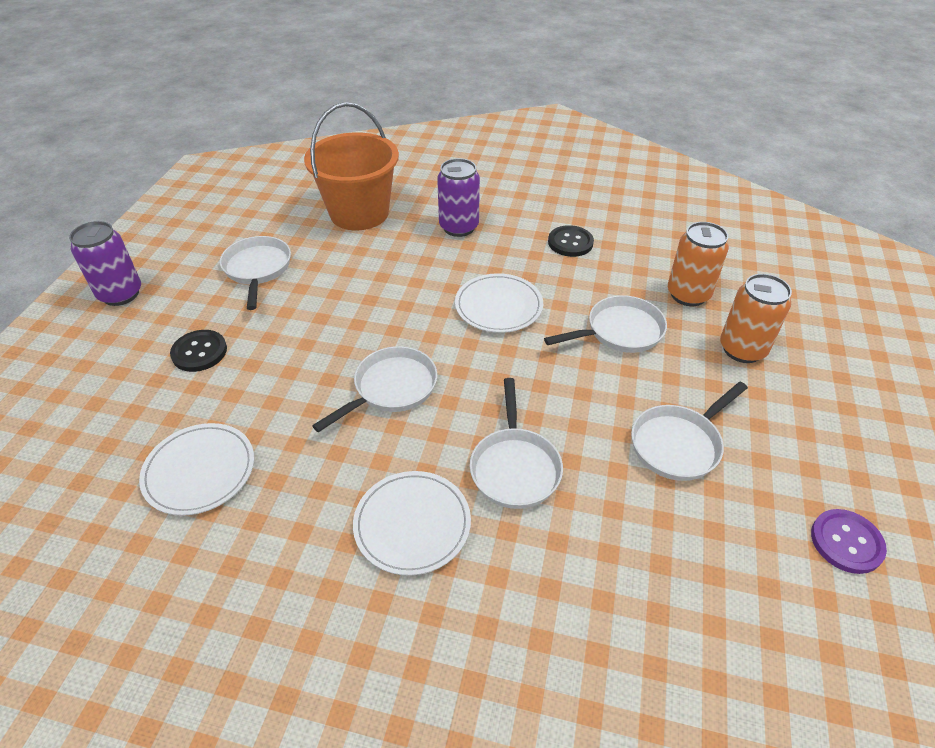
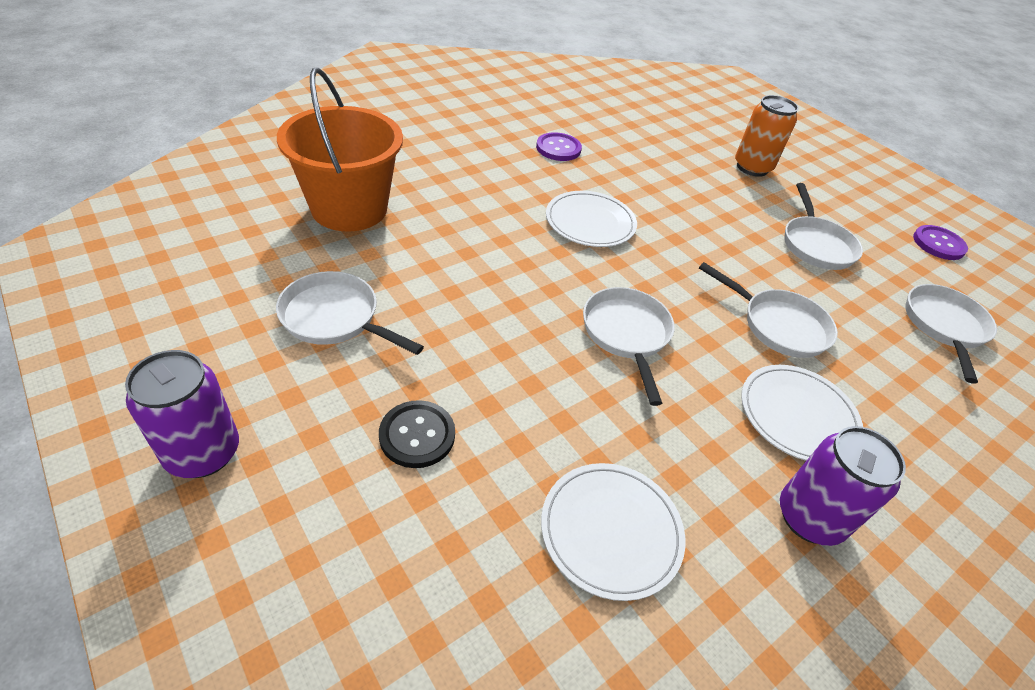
camera: 55 degrees left, 0 degrees up
(459, 227) = (460, 177): purple can -> purple can (809, 517)
(570, 242) = (558, 148): black button -> purple button
(620, 331) = (683, 194): white pan -> white pan (944, 326)
(688, 294) = (677, 148): orange can -> none

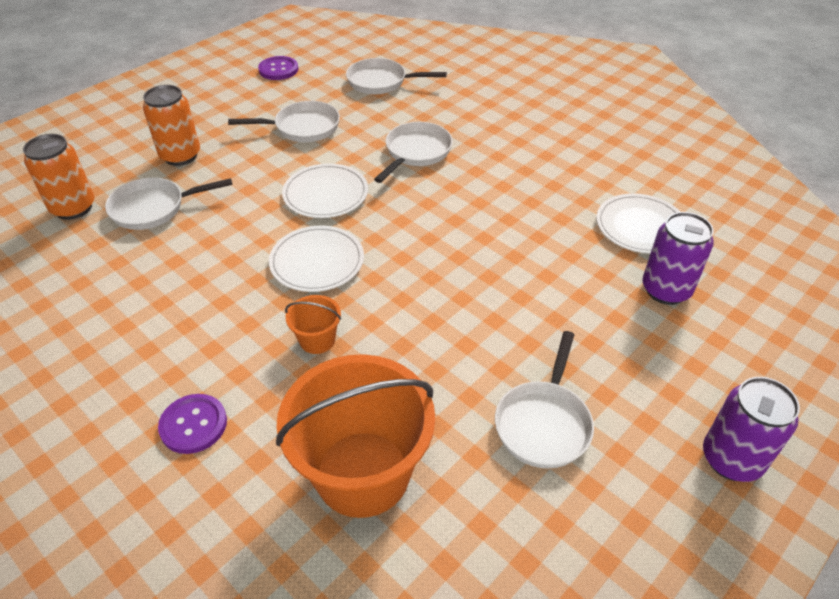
camera: 95 degrees left, 0 degrees up
(417, 435) = (632, 331): black button -> none
(492, 208) = (317, 340): none -> orange bucket
(558, 148) = (171, 301): purple button -> purple button (193, 425)
(626, 334) = (466, 228): white pan -> white pan (153, 208)
(676, 117) = (73, 208): none -> orange can
(798, 415) = (502, 150): white plate -> white plate (325, 194)
(809, 517) = (579, 151): purple can -> purple can (666, 290)

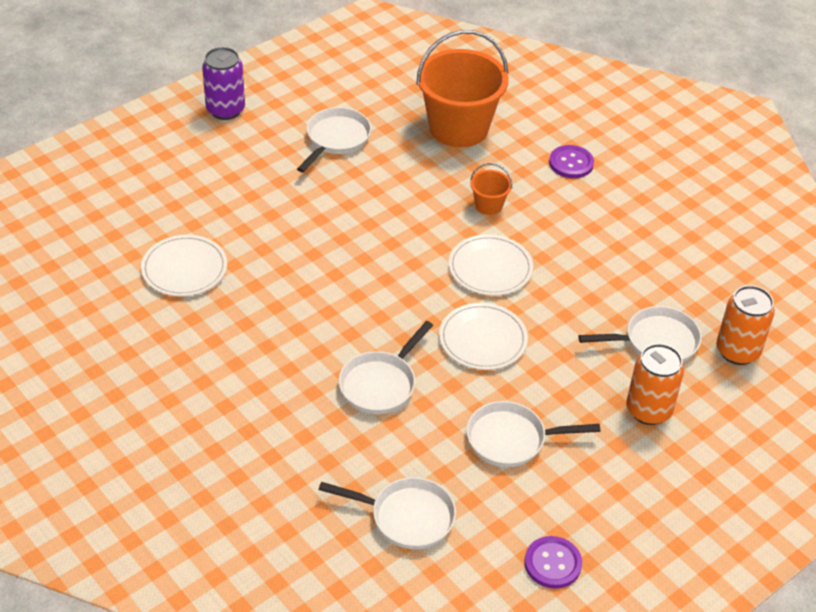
camera: 175 degrees left, 0 degrees up
(666, 290) = (199, 211): purple can -> none

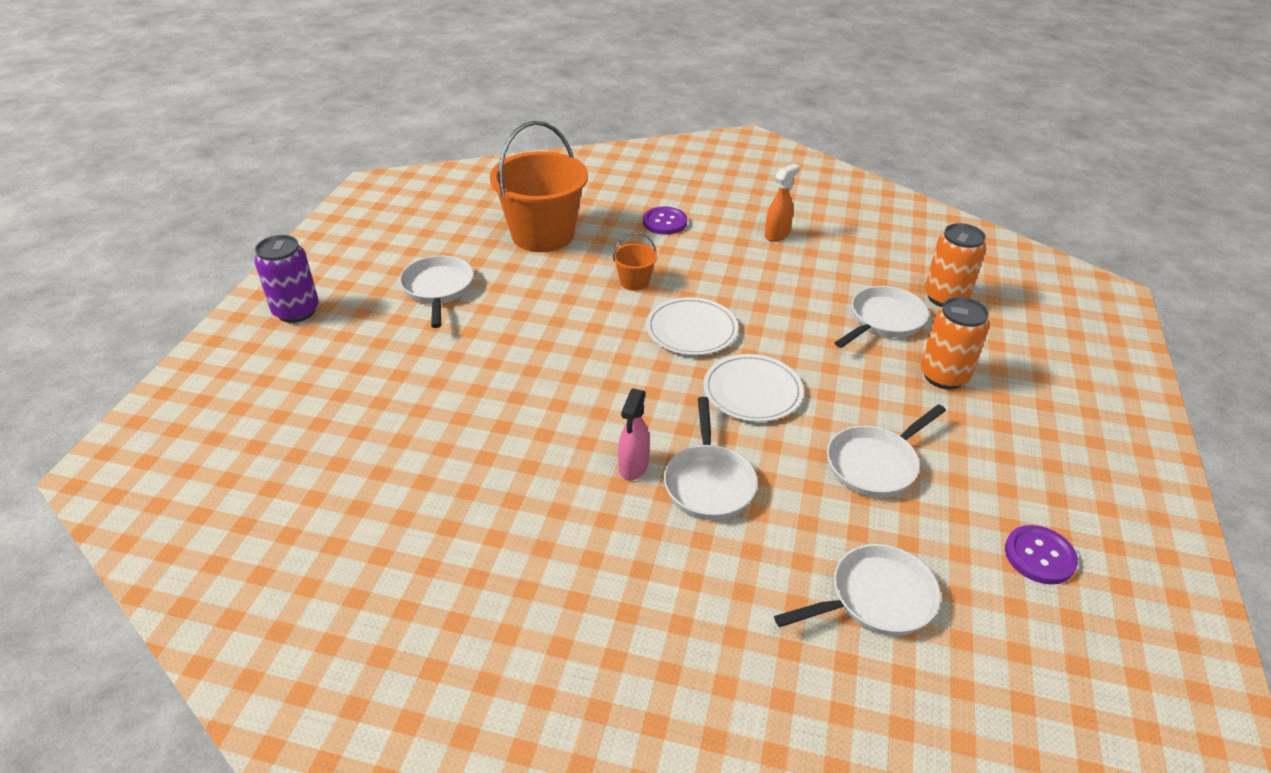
camera: 35 degrees left, 5 degrees down
(184, 268) = (390, 480): white plate -> none
(342, 345) = (633, 467): none -> pink spray bottle
(656, 221) = (777, 235): none -> orange spray bottle

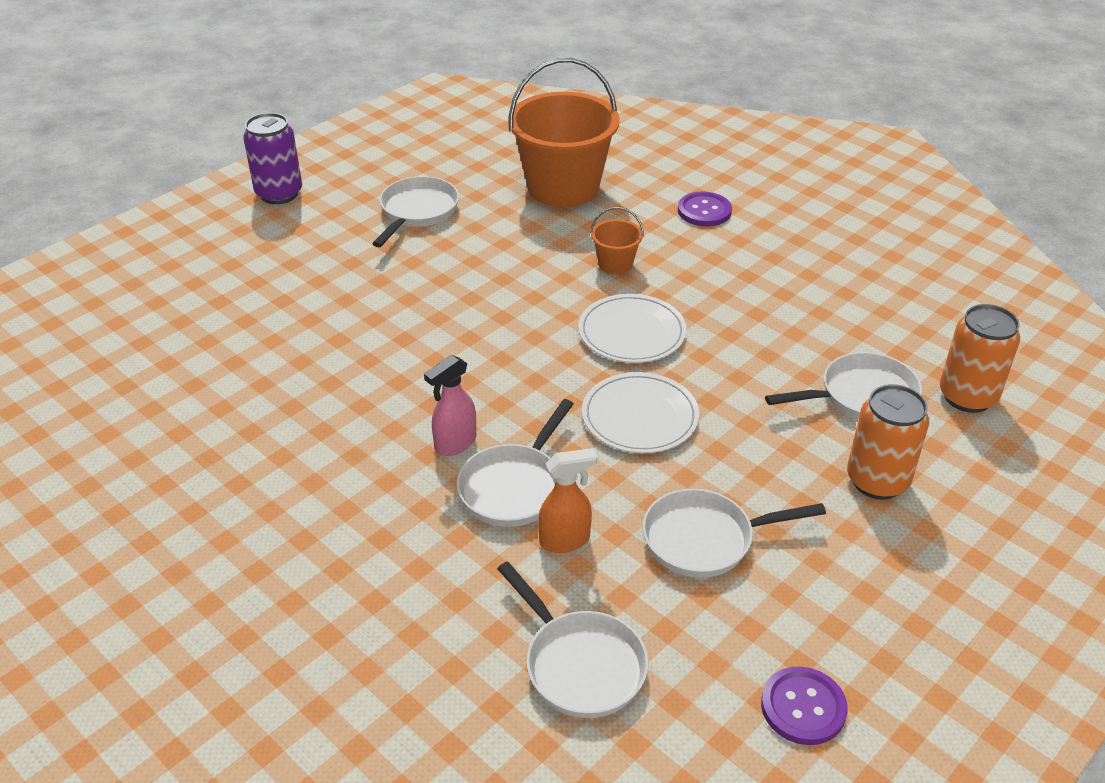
camera: 30 degrees right, 0 degrees up
(777, 235) = (822, 262): orange spray bottle -> orange spray bottle (565, 540)
(875, 599) = (580, 665): white pan -> white pan turned 45 degrees clockwise

